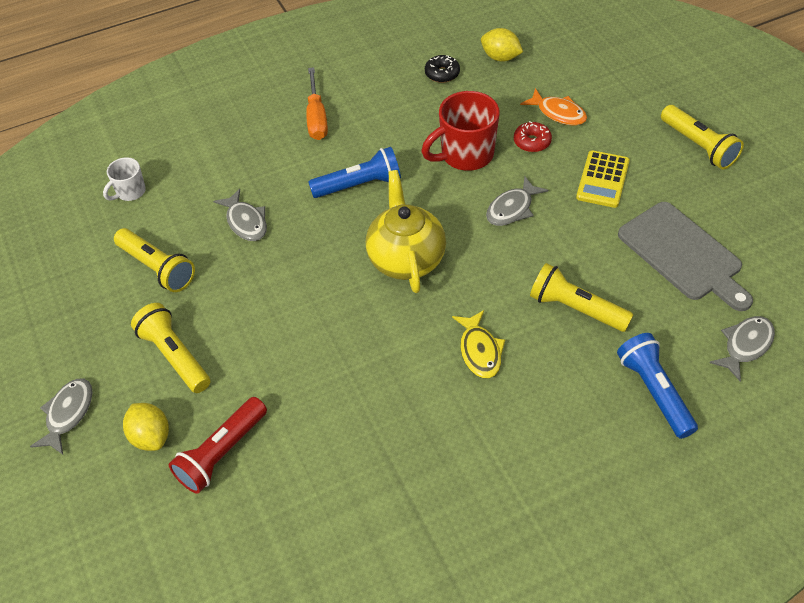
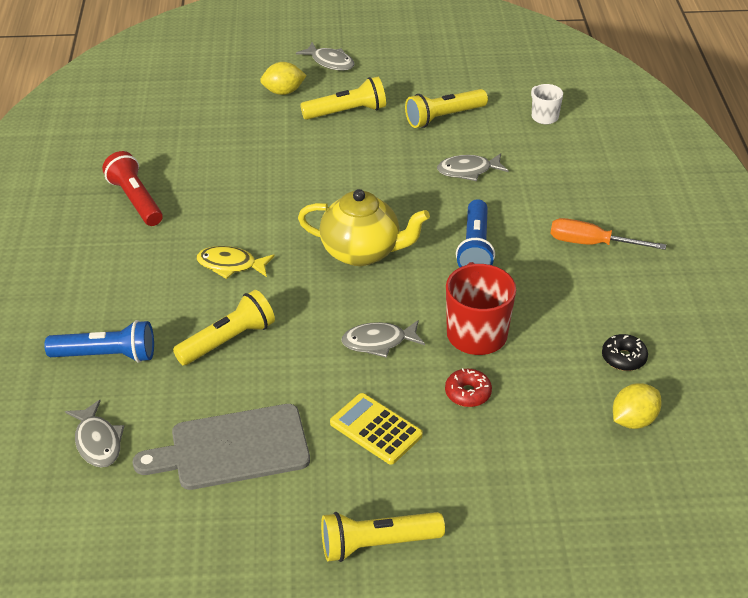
camera: 110 degrees right, 10 degrees down
(221, 453) = (245, 118): red flashlight -> red flashlight (135, 200)
(512, 208) = (378, 342): grey fish -> grey fish turned 75 degrees counterclockwise
(558, 113) = (504, 435): orange fish -> none

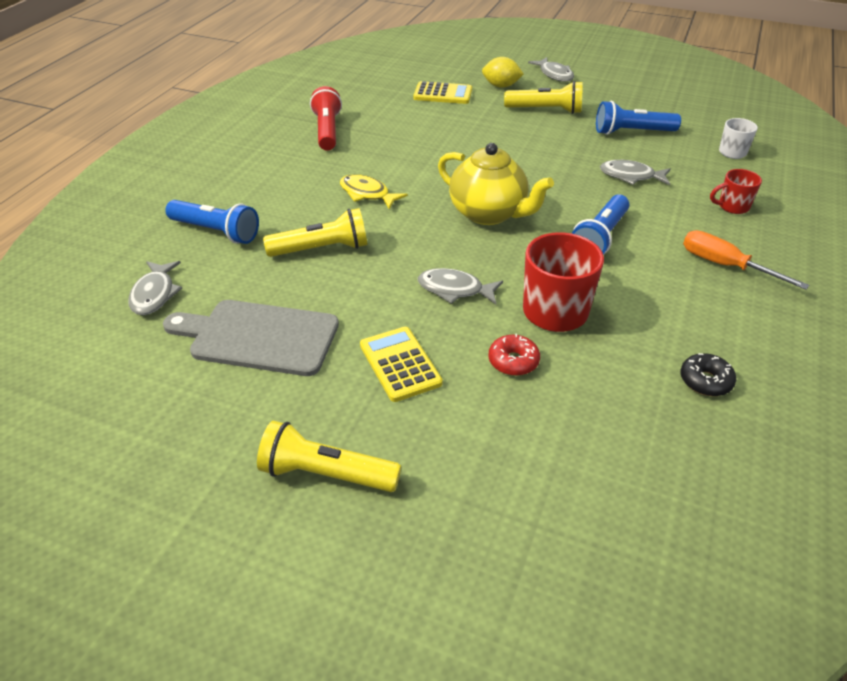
camera: 25 degrees right, 0 degrees up
(228, 118) = (443, 94): none -> yellow calculator
(443, 117) = (632, 132): yellow flashlight -> blue flashlight
(570, 179) = (732, 206): none -> red mug
(633, 420) = (684, 448): yellow lemon -> none

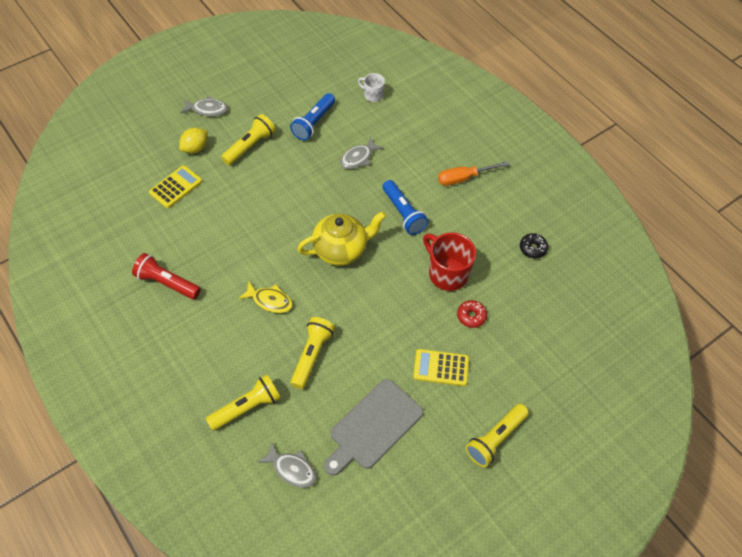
camera: 60 degrees left, 15 degrees up
(216, 232) = (246, 407): blue flashlight -> yellow flashlight
(367, 194) = (270, 301): yellow fish -> yellow fish turned 135 degrees counterclockwise
(454, 290) = (399, 309): grey fish -> none
(732, 206) = (421, 136): red mug -> none

